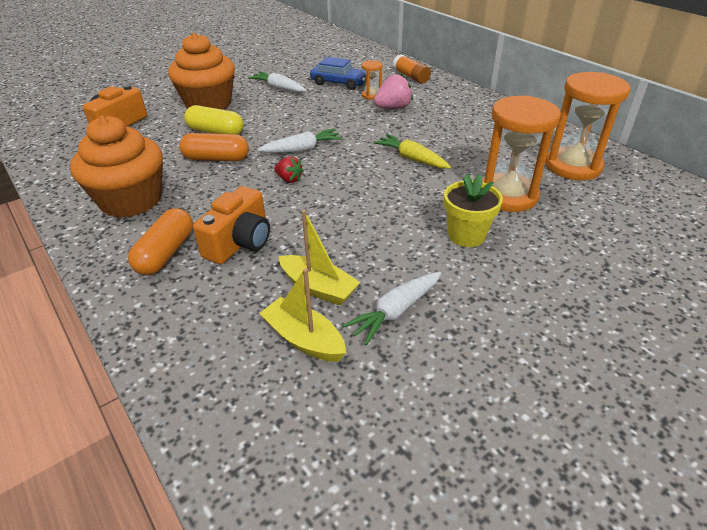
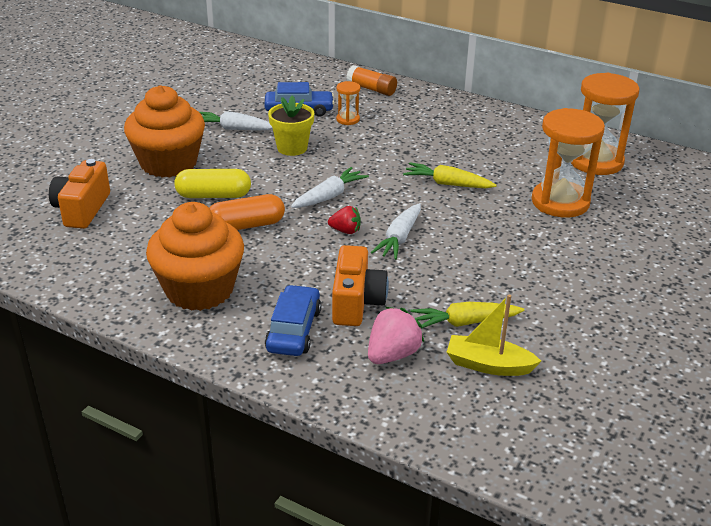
camera: 25 degrees left, 5 degrees down
(166, 253) = (294, 330): orange capsule -> blue car
(318, 288) = (464, 322): yellow boat -> yellow carrot
(393, 108) = (383, 130): pink strawberry -> pink strawberry (392, 354)
(395, 312) = (543, 324): white carrot -> white carrot (399, 238)
(466, 235) = (552, 247): yellow flower pot -> yellow flower pot (292, 148)

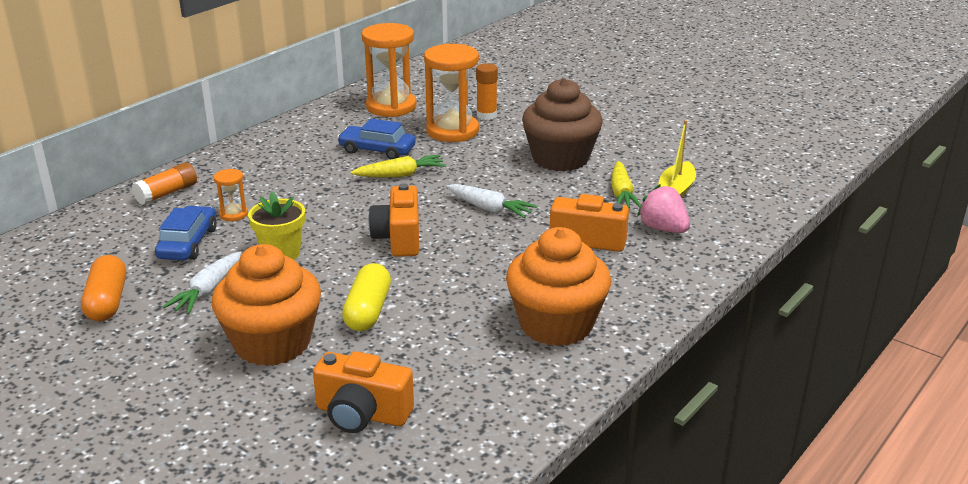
camera: 80 degrees left, 5 degrees down
(246, 225) = (440, 291): orange capsule -> orange capsule (107, 301)
(294, 330) = (627, 273): blue car -> blue car (377, 150)
(329, 196) = (399, 238): white carrot -> orange camera
(345, 231) = (468, 234): red strawberry -> none
(447, 184) = (400, 175): yellow carrot -> yellow carrot turned 135 degrees counterclockwise
(531, 276) = (560, 158): none -> brown cupcake
(613, 219) = (486, 115): none -> orange glue stick

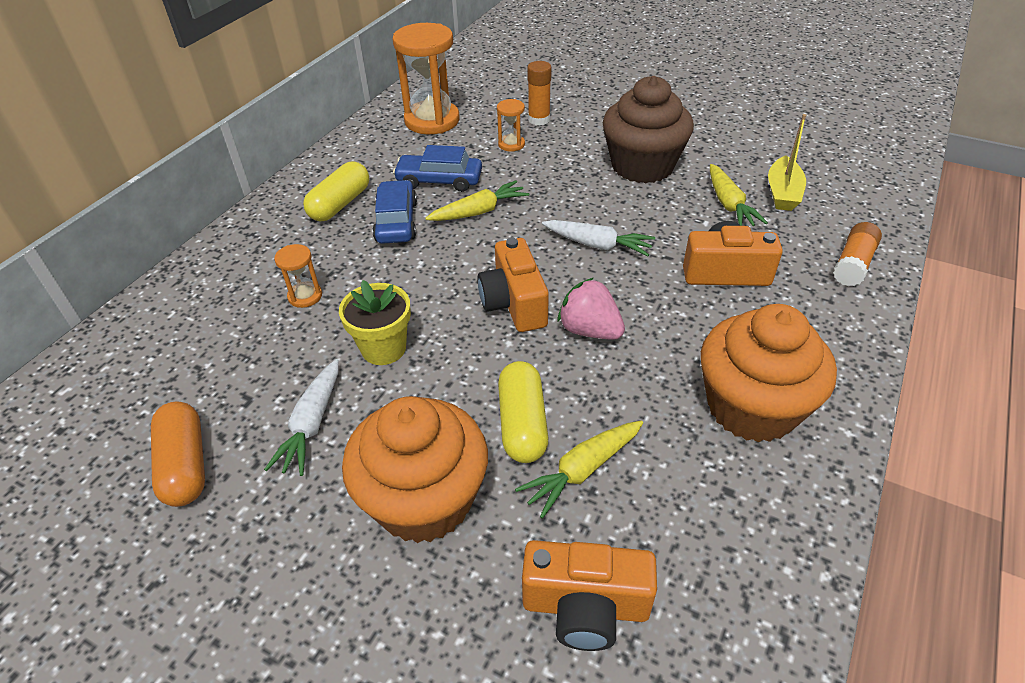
camera: 10 degrees left, 15 degrees up
(167, 193) = (214, 276): orange glue stick -> orange glue stick (853, 264)
(188, 243) = (263, 350): blue car -> blue car (396, 221)
(286, 157) = (340, 204): none -> yellow capsule
(399, 343) = (582, 470): none -> yellow carrot
(452, 131) = (511, 144): orange hourglass -> orange hourglass, size x0.46
(663, 229) = (796, 246): pink strawberry -> pink strawberry (589, 330)

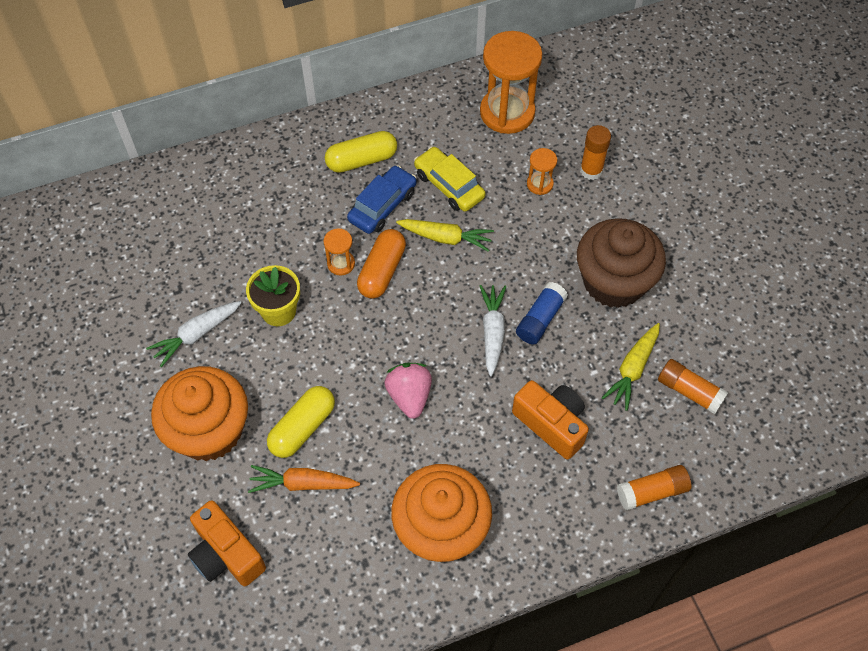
camera: 40 degrees right, 15 degrees up
(185, 465) = (118, 310): orange capsule -> orange capsule (382, 271)
(305, 296) = (270, 232): orange hourglass -> orange hourglass (341, 264)
(439, 180) = (449, 185): blue car -> yellow car
(514, 303) = (386, 338): orange camera -> none
(582, 470) = (302, 483): yellow carrot -> orange carrot
(597, 245) = (492, 332): white carrot -> white carrot turned 150 degrees counterclockwise
(622, 216) = (540, 319): none -> blue glue stick
(782, 193) = (689, 391): yellow boat -> orange glue stick

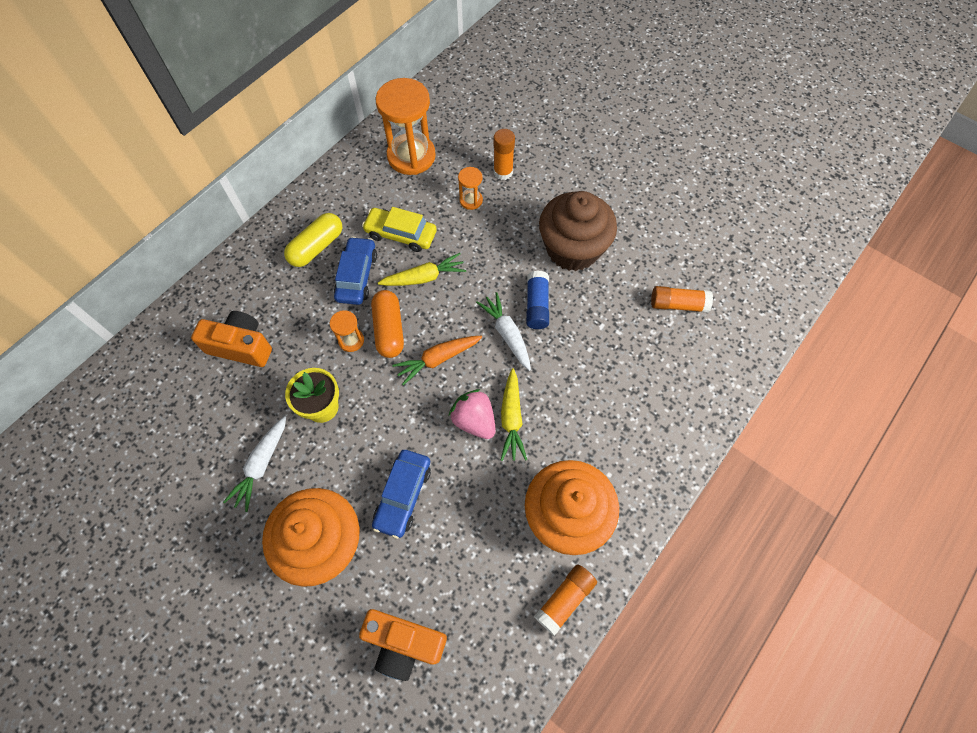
camera: 30 degrees left, 5 degrees up
(302, 483) = (432, 543): orange carrot -> orange carrot (437, 359)
(303, 428) = (403, 495): yellow capsule -> blue car
(551, 424) = (596, 383): orange camera -> orange camera (241, 346)
(632, 369) = (628, 309): yellow carrot -> yellow carrot (511, 419)
(651, 492) = (700, 396): orange glue stick -> orange glue stick (564, 600)

